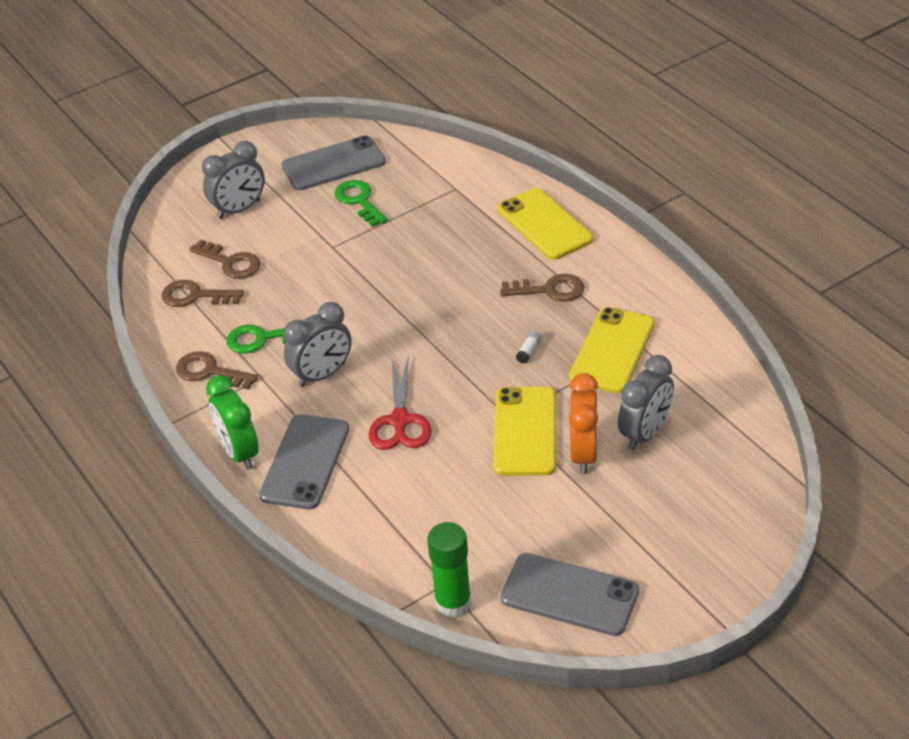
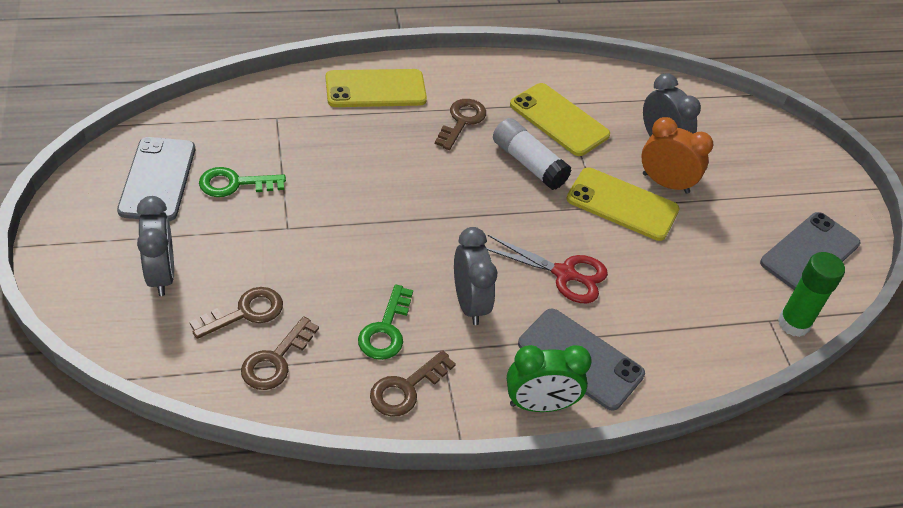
camera: 75 degrees left, 5 degrees up
(529, 351) = (528, 163): white glue stick -> white glue stick, size x2.48

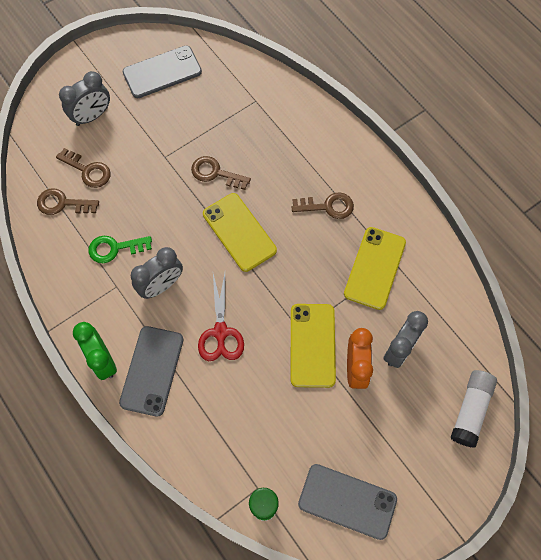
camera: 70 degrees right, 20 degrees up
(235, 184) = (183, 111): green key -> none
(375, 89) = (323, 140): yellow phone -> yellow phone (239, 232)
(406, 388) = (77, 280): brown key -> brown key (215, 173)
(528, 163) = (313, 266): white glue stick -> white glue stick (471, 410)

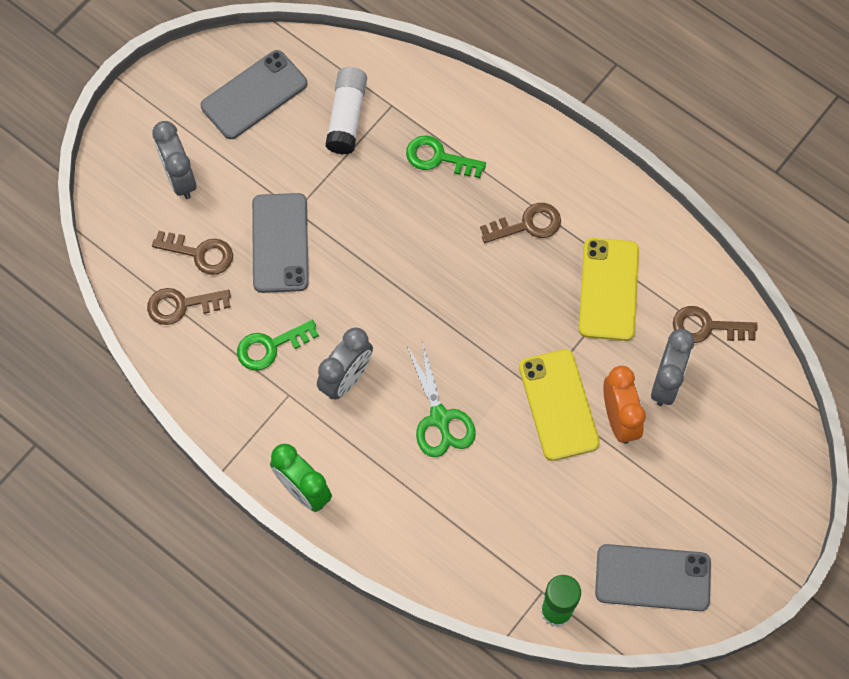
camera: 15 degrees left, 0 degrees up
(92, 116) = (180, 178): grey clock -> grey clock turned 120 degrees clockwise
(152, 370) = (369, 487): grey phone -> grey phone (280, 243)
(215, 173) = (369, 216): brown key -> brown key (707, 327)
(220, 332) = (440, 418): red scissors -> green scissors
(239, 232) = (424, 286): yellow phone -> none
(277, 144) = (438, 158): none -> green key
(471, 410) = (770, 433): white glue stick -> white glue stick (347, 117)

